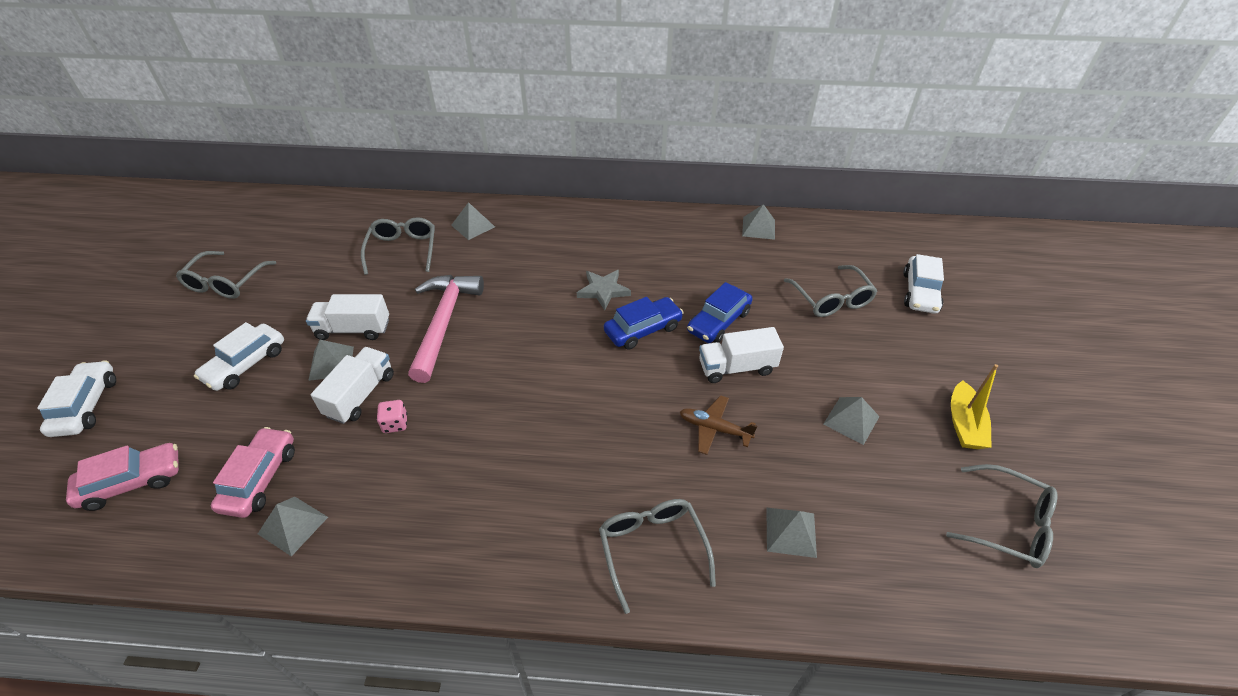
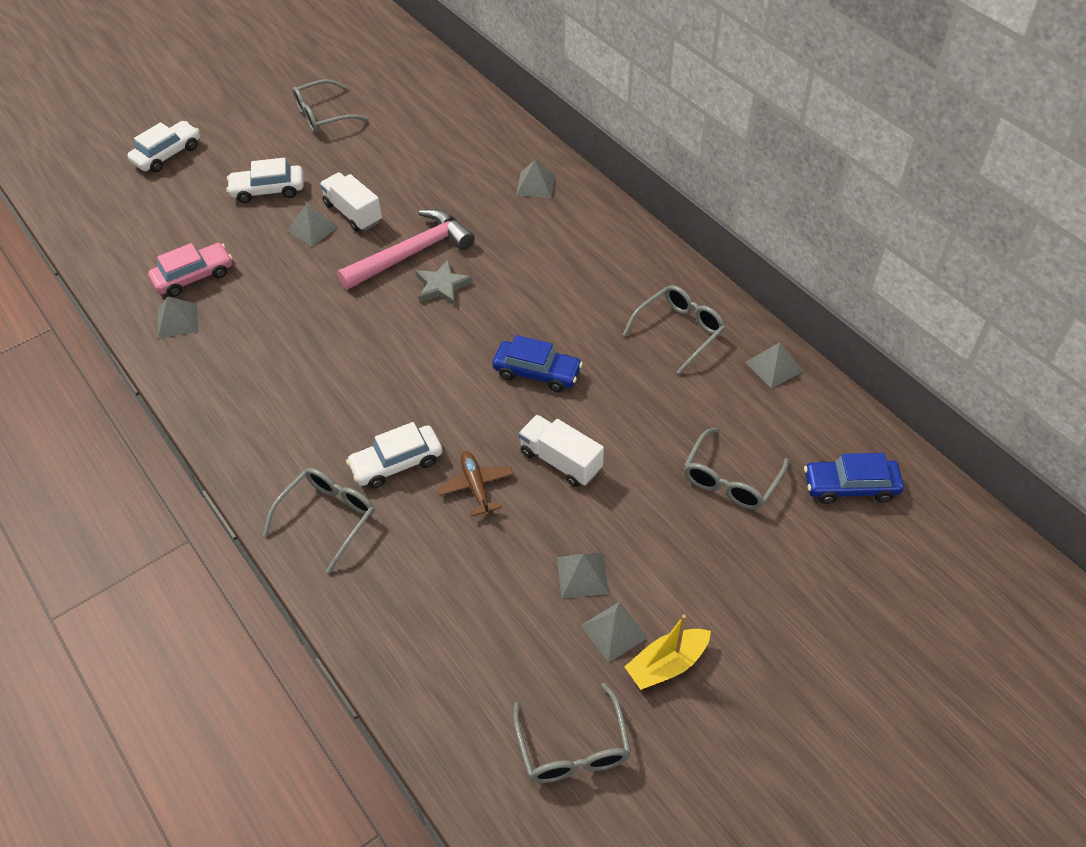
camera: 50 degrees right, 5 degrees up
(132, 482) = (139, 225): pink car -> none
(361, 395) = (301, 266): white truck -> none
(395, 424) = (296, 303): pink dice -> none
(403, 250) = (460, 170): grey glasses -> grey glasses (679, 331)
(603, 291) = (554, 317): grey star -> grey star (442, 286)
(718, 321) = (604, 415): blue car -> blue car (850, 486)
(791, 532) = (420, 594): grey pyramid -> grey pyramid (614, 631)
(920, 292) = (828, 545): white car -> white car (396, 463)

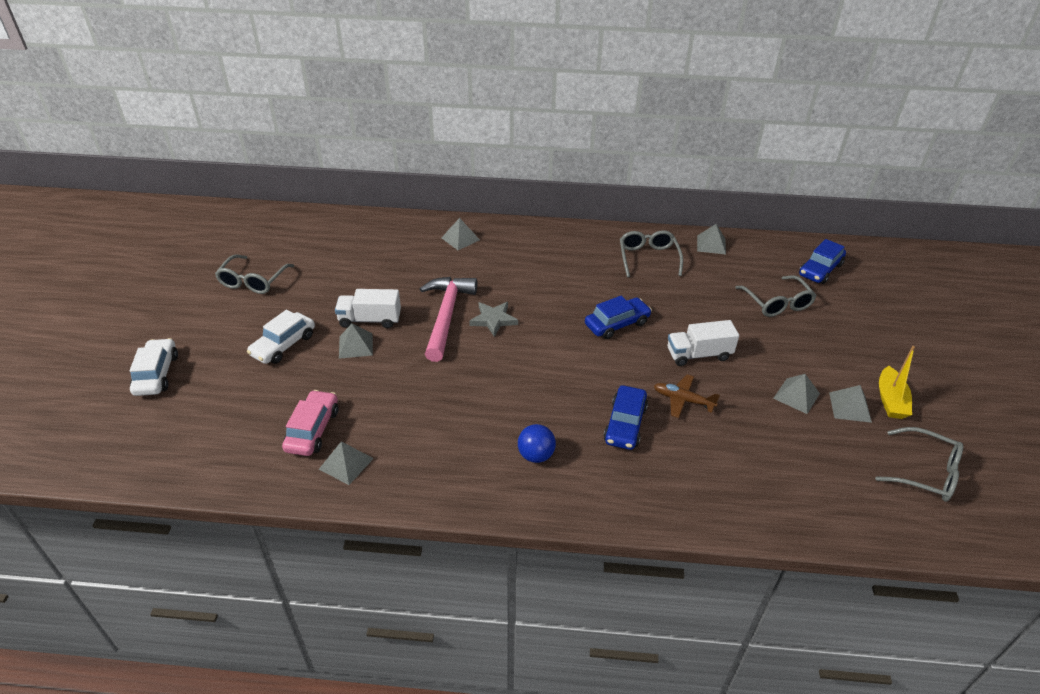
camera: 50 degrees left, 10 degrees down
(296, 426) = (536, 455): none -> blue ball
(328, 518) = (638, 485): grey glasses -> none
(396, 463) = (625, 424): white car -> blue car

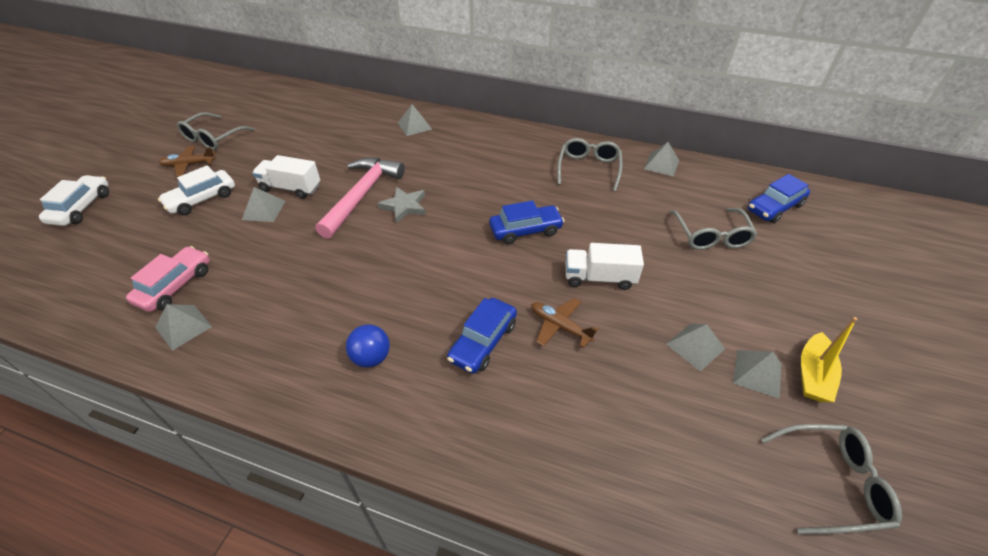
camera: 15 degrees right, 5 degrees up
(245, 313) = (189, 165): none -> brown plane
(925, 472) = (832, 483): grey glasses -> grey glasses turned 45 degrees counterclockwise

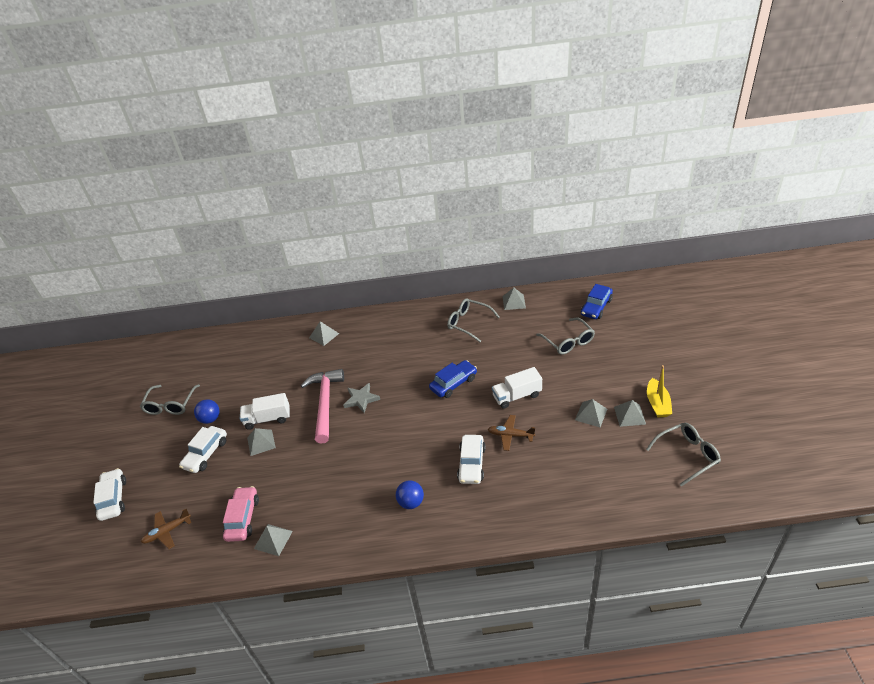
camera: 20 degrees left, 5 degrees down
(189, 165) = (170, 433): brown plane -> brown plane (167, 532)
(237, 166) = (210, 419): none -> blue ball
(483, 341) = (471, 464): blue car -> white car
(588, 168) = (468, 323): grey glasses -> grey glasses turned 45 degrees counterclockwise

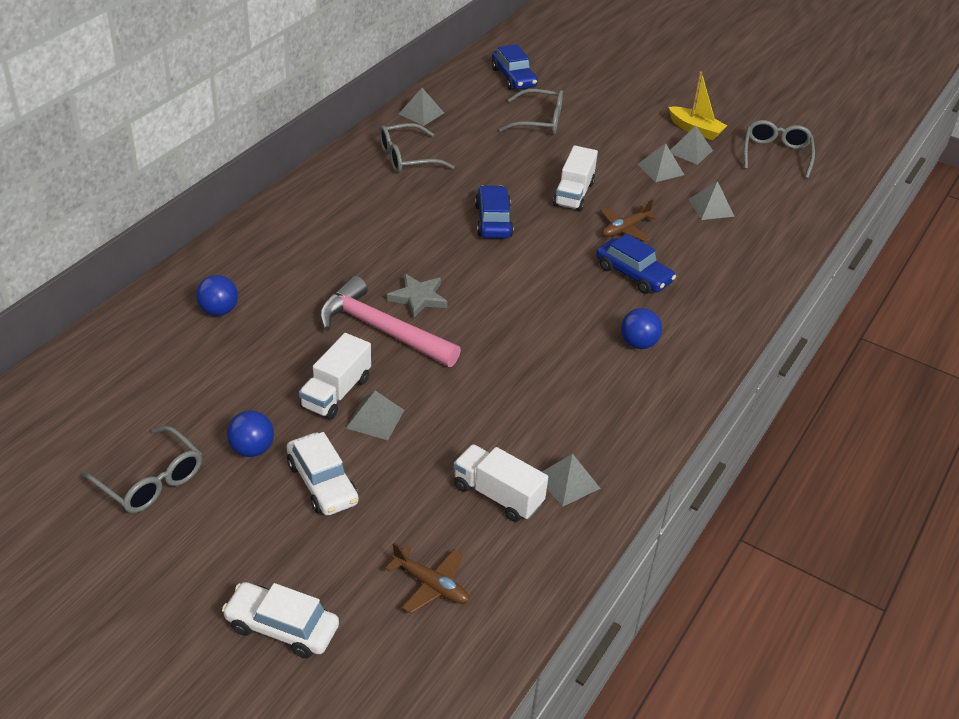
camera: 60 degrees left, 0 degrees up
(167, 532) = (431, 585): brown plane -> brown plane turned 60 degrees counterclockwise
(243, 518) = (498, 495): pink car -> white truck
(289, 350) = (219, 311): none -> blue ball
(324, 335) = (240, 268): grey pyramid -> grey pyramid (711, 207)
(471, 464) = (633, 274): white car -> blue car

